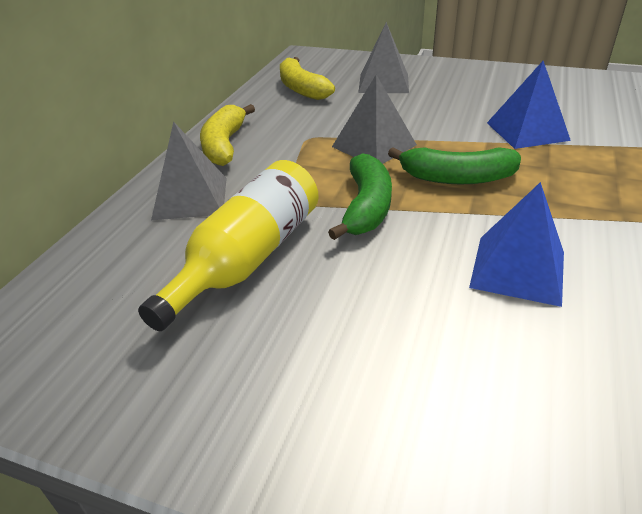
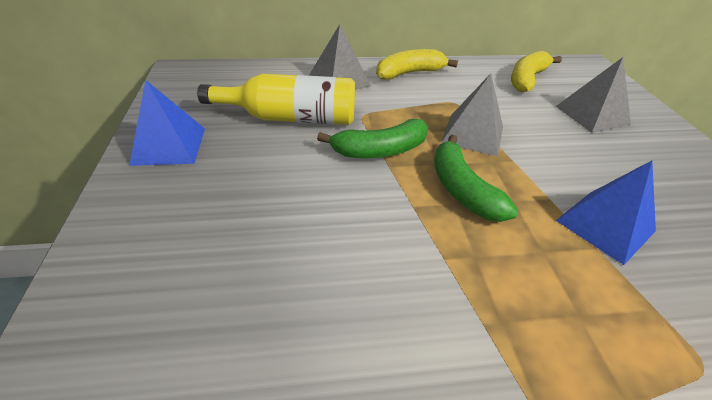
camera: 60 degrees right, 5 degrees up
(518, 269) = (348, 248): blue pyramid -> blue pyramid (169, 146)

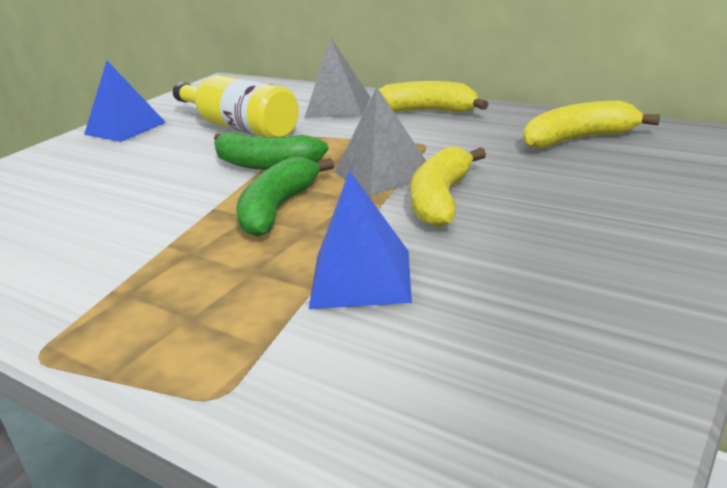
camera: 45 degrees right, 15 degrees down
(540, 146) = (441, 200): none -> yellow banana
(592, 115) = (594, 190): grey pyramid -> none

